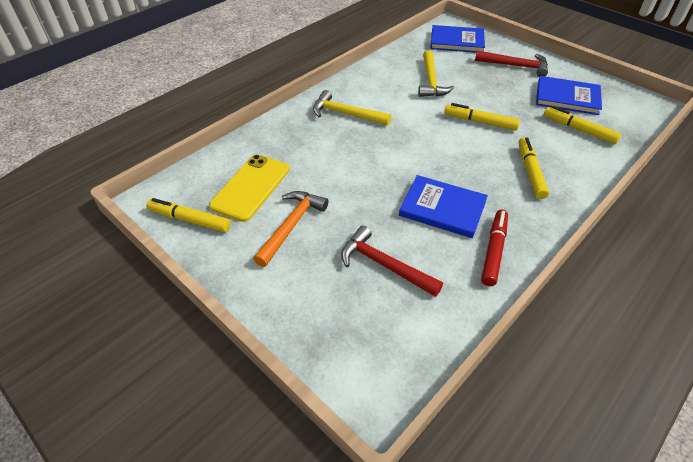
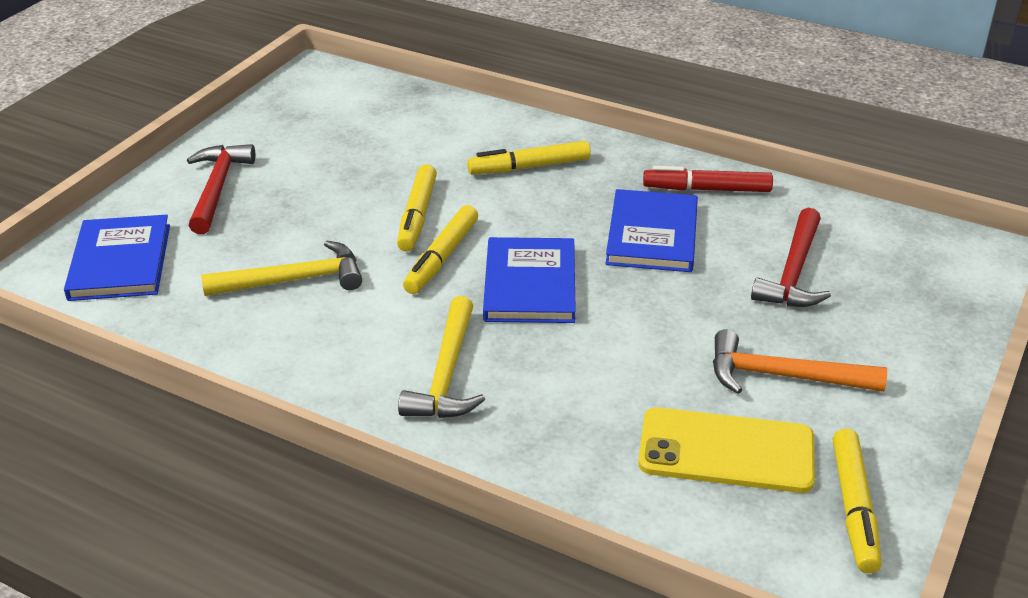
camera: 105 degrees left, 10 degrees down
(567, 98) = (316, 138): blue book -> blue book (530, 284)
(578, 130) = (406, 129): yellow marker -> yellow marker (442, 258)

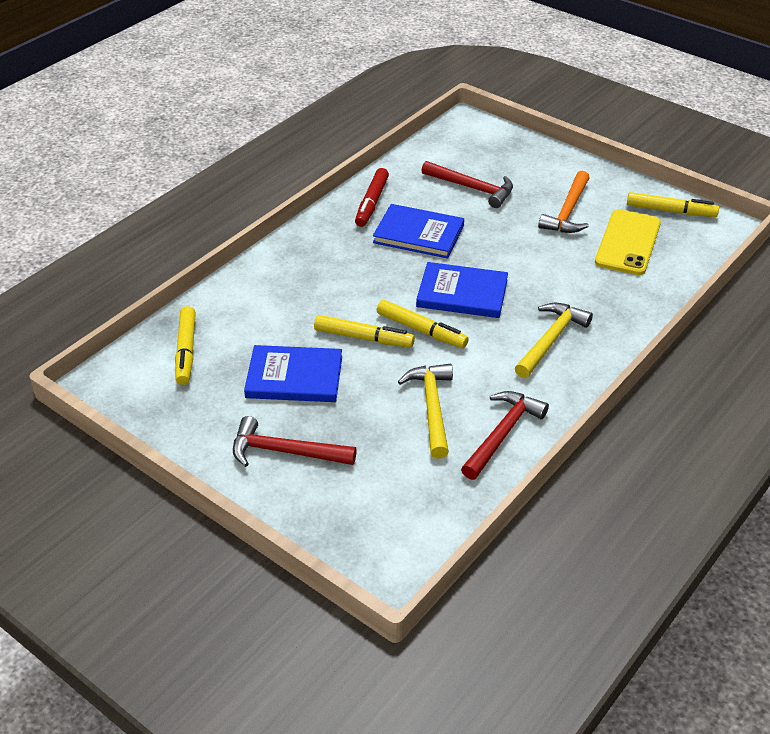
camera: 80 degrees left, 5 degrees up
(120, 262) = (382, 513): blue book -> blue book (294, 377)
(248, 342) = (503, 434): none -> red hammer
(446, 374) = (551, 340): yellow hammer -> yellow hammer turned 75 degrees counterclockwise
(529, 167) = (315, 276): yellow marker -> yellow marker (186, 351)

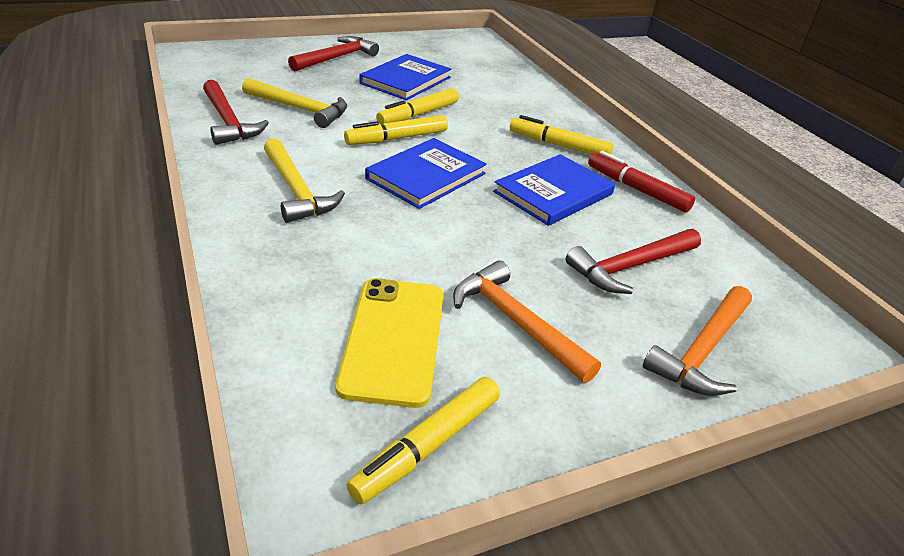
camera: 115 degrees right, 5 degrees down
(186, 351) = (479, 61): yellow marker -> yellow marker (558, 145)
(520, 157) = (702, 350): none -> orange hammer
(627, 242) = (394, 339): yellow phone -> yellow phone turned 45 degrees clockwise

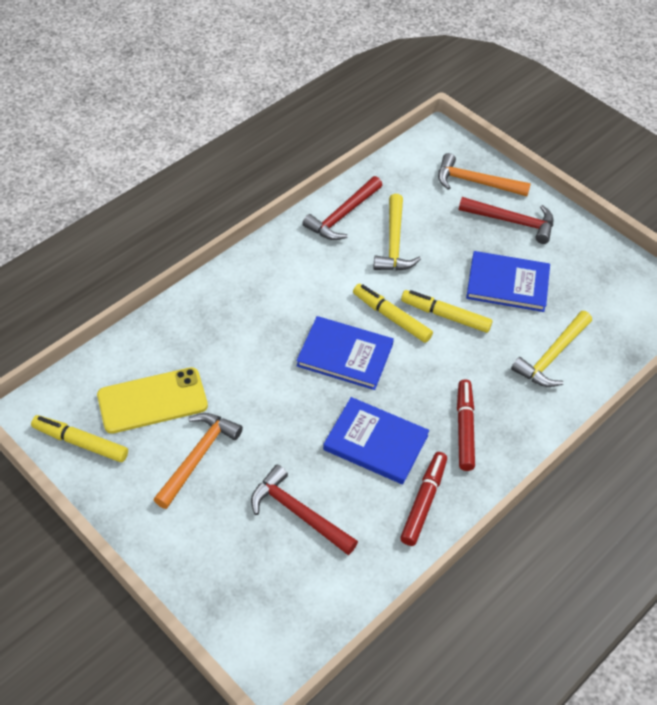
camera: 70 degrees right, 15 degrees up
(296, 191) = (276, 293): yellow hammer -> yellow hammer (552, 356)
(558, 145) = (464, 428): yellow marker -> red marker
(702, 350) = (221, 569): orange hammer -> orange hammer (475, 182)

